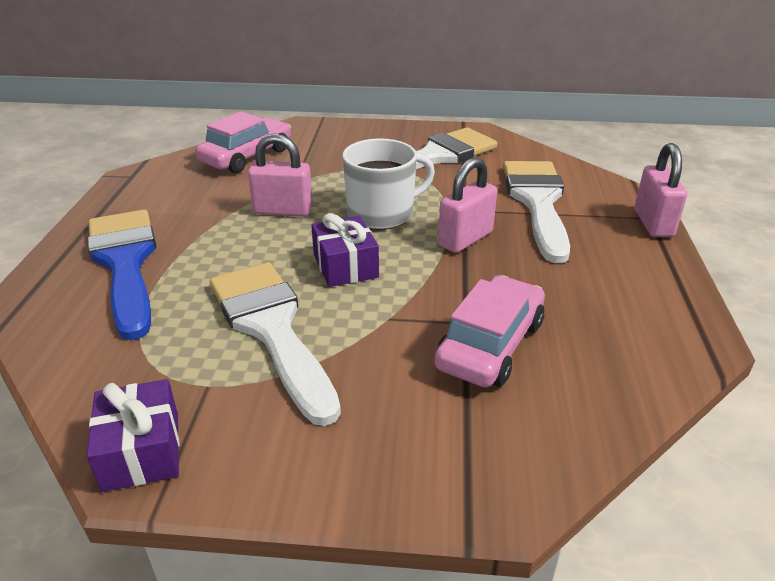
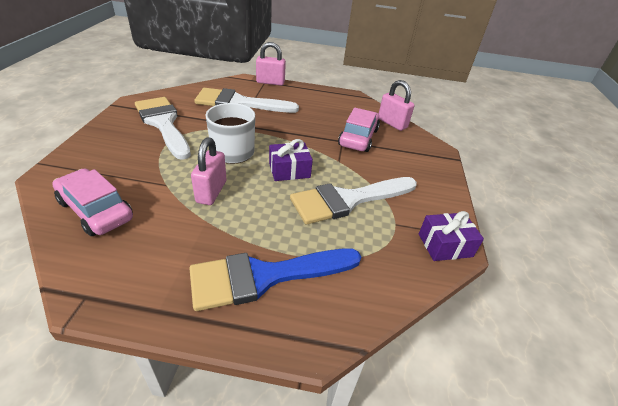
camera: 90 degrees left, 5 degrees up
(465, 239) = (270, 129): pink padlock -> pink padlock (392, 123)
(490, 345) = (358, 137): pink car -> pink car turned 75 degrees clockwise

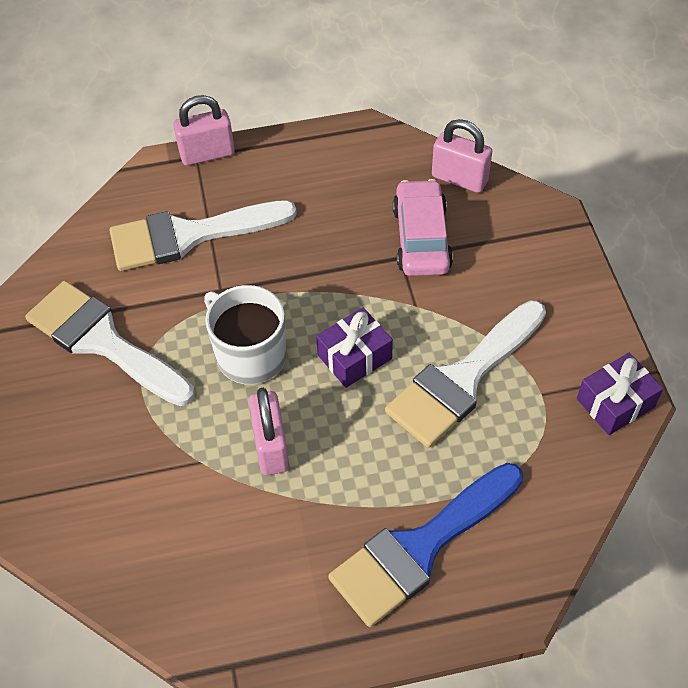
camera: 15 degrees left, 15 degrees up
(96, 210) = (142, 546): pink car -> none

